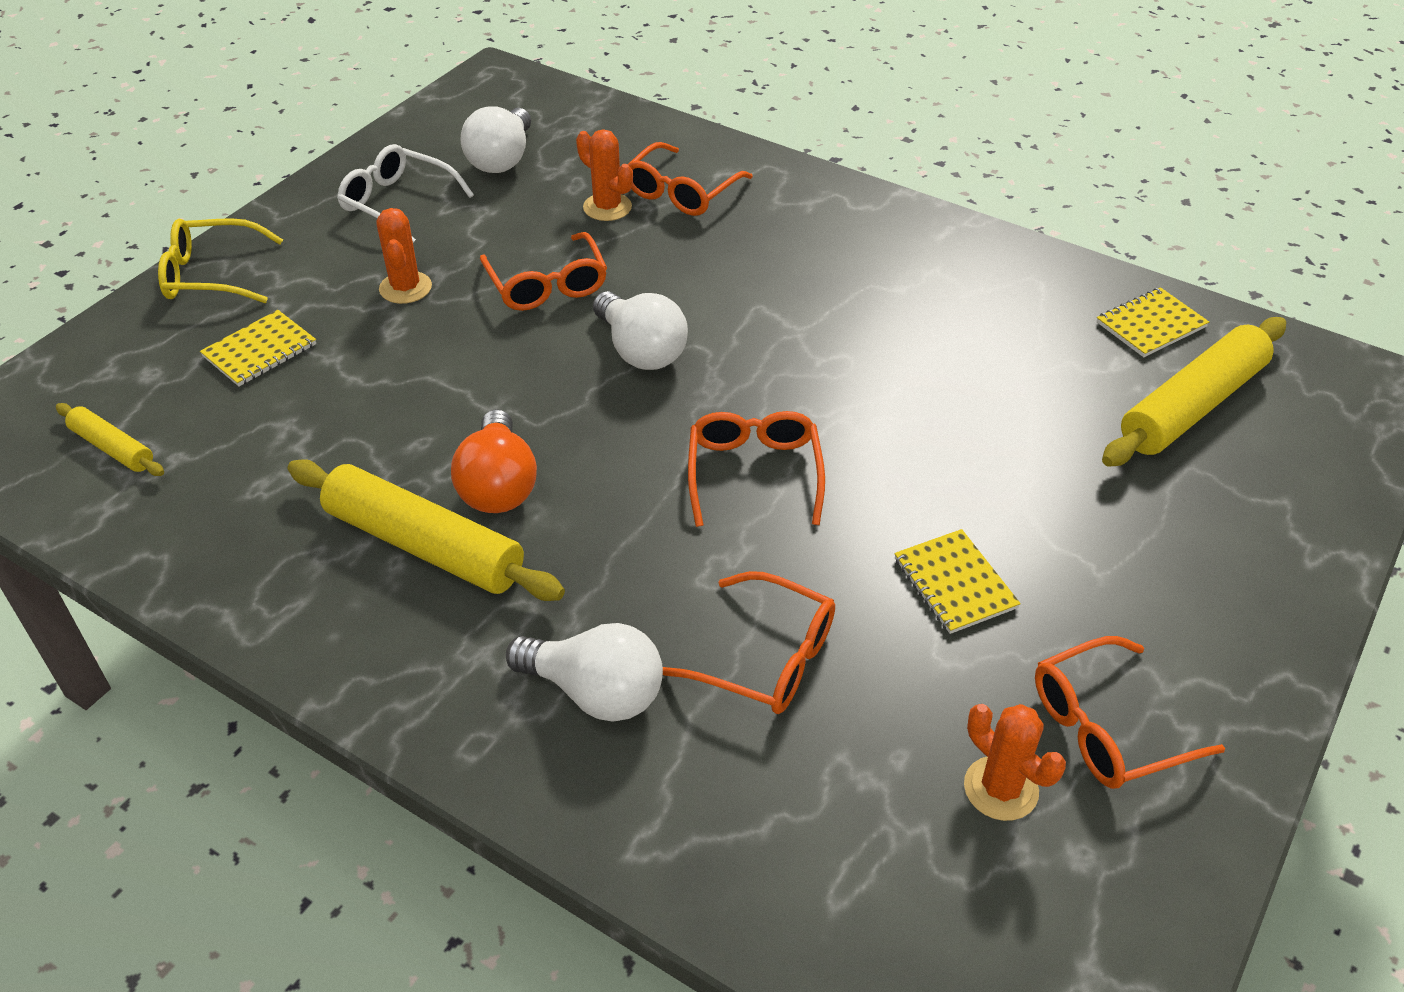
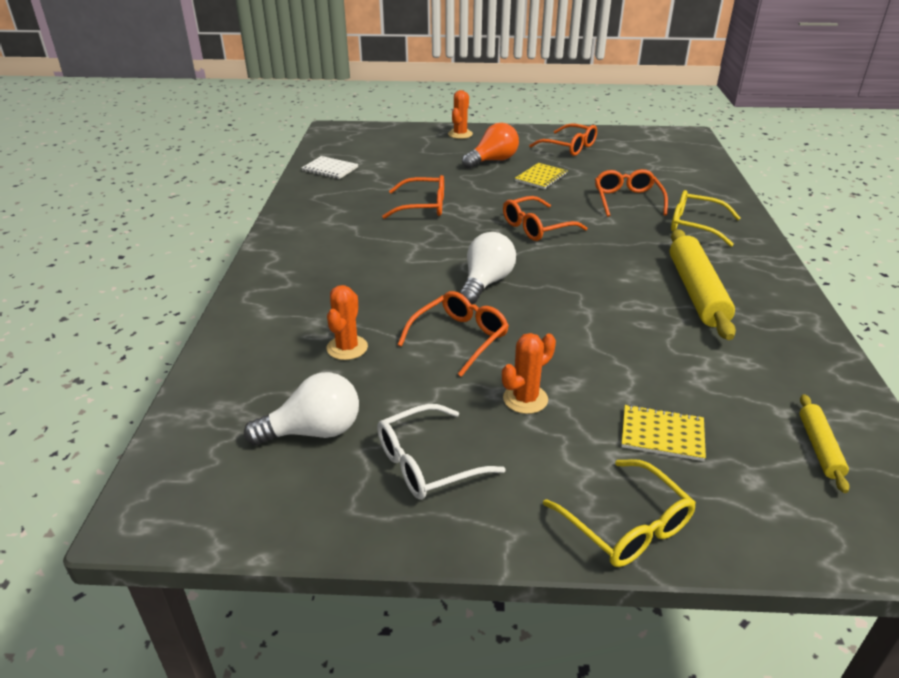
camera: 120 degrees left, 10 degrees down
(396, 202) = (426, 463): white glasses -> white glasses turned 60 degrees clockwise
(498, 485) = (634, 287): orange light bulb -> orange light bulb (493, 161)
(595, 692) = (694, 225): white light bulb -> yellow glasses
(681, 192) = (304, 323): orange glasses -> orange glasses (424, 206)
(1001, 788) = (616, 156): orange cactus -> orange cactus (460, 134)
(1151, 325) = (330, 169): yellow notebook -> white notebook
(1192, 406) = (383, 155): yellow rolling pin -> none

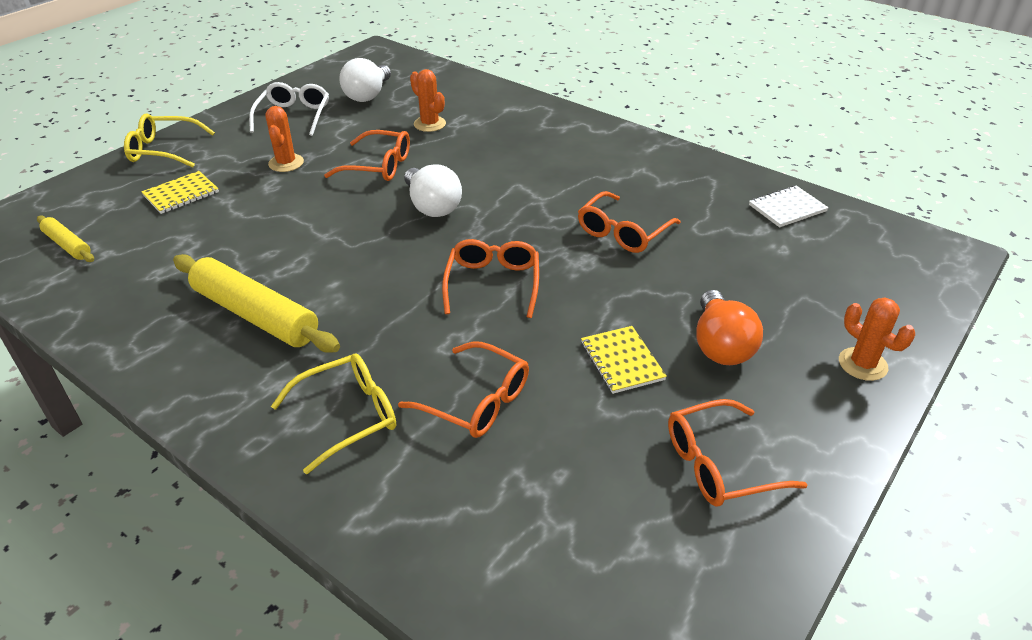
camera: 125 degrees right, 5 degrees up
(460, 337) = (379, 166): orange glasses -> orange glasses turned 60 degrees counterclockwise

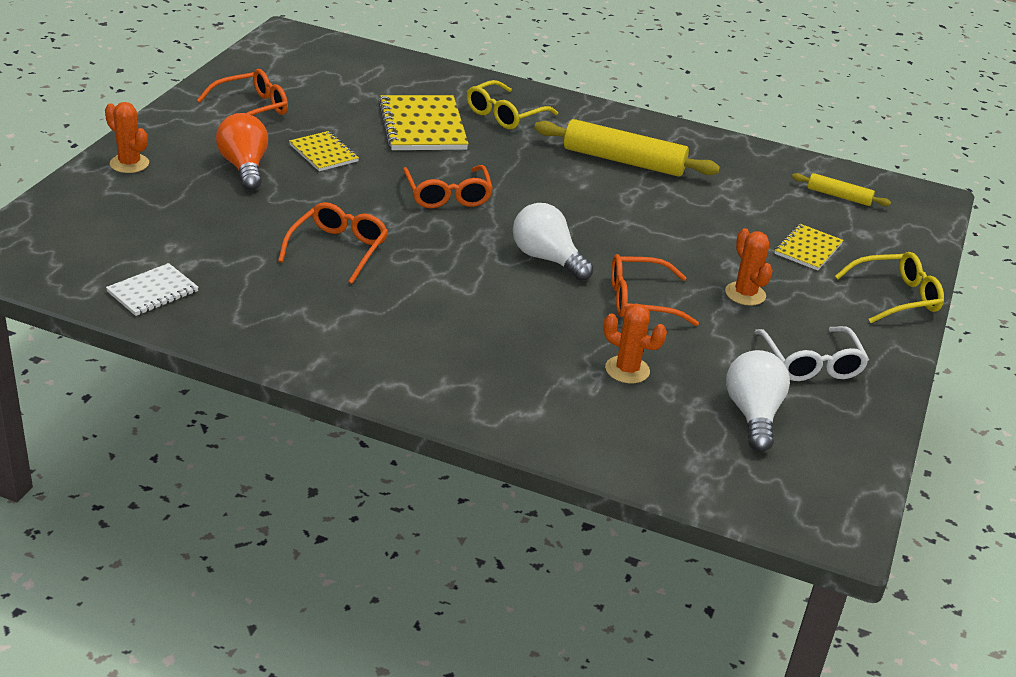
camera: 160 degrees right, 5 degrees down
(477, 402) = (422, 126): orange glasses -> yellow notebook

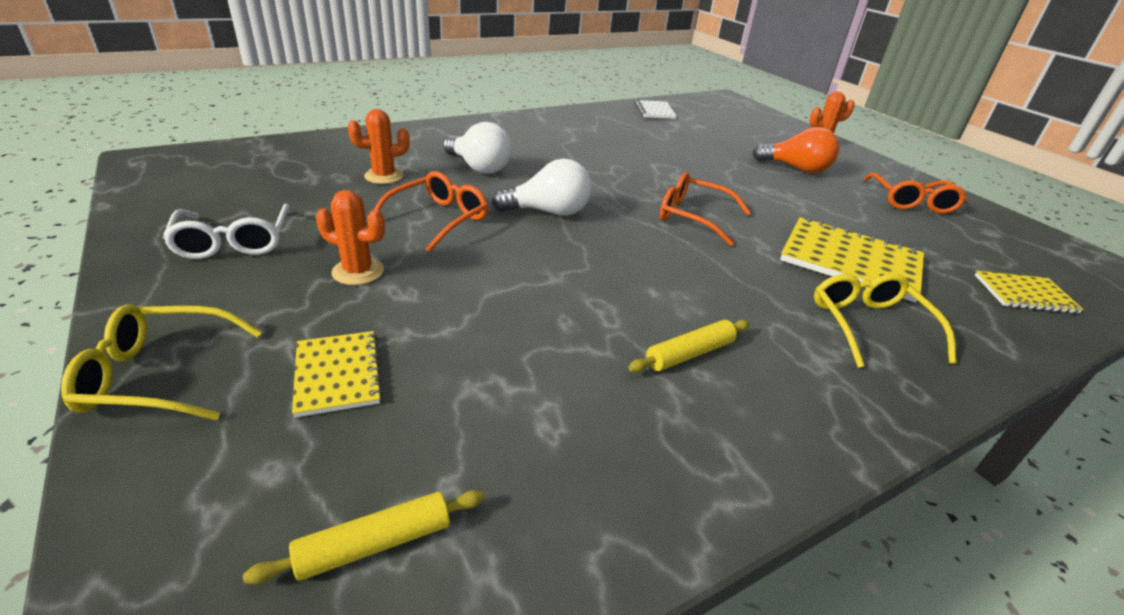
camera: 130 degrees right, 0 degrees up
(323, 153) = (807, 199): yellow notebook -> yellow notebook (1024, 294)
(338, 249) = (650, 157): orange glasses -> none
(623, 161) = (690, 354): yellow rolling pin -> yellow rolling pin, size x0.52
(753, 415) = (261, 189): white light bulb -> white light bulb (479, 167)
(811, 364) = (234, 242): white glasses -> white glasses turned 135 degrees counterclockwise
(896, 297) = (157, 375): yellow glasses -> yellow glasses turned 60 degrees clockwise

